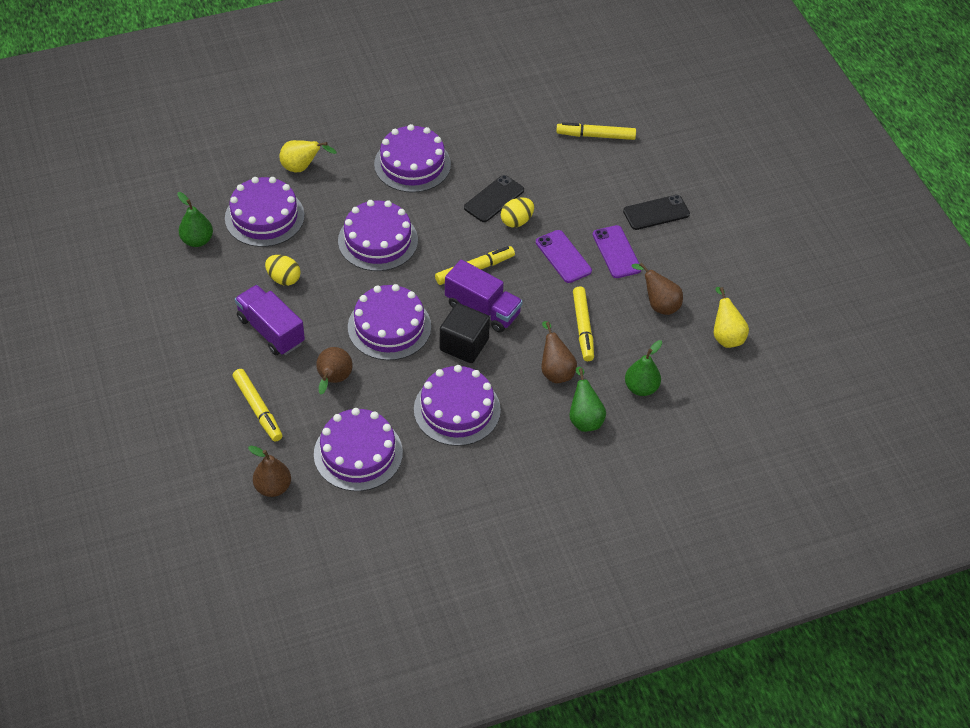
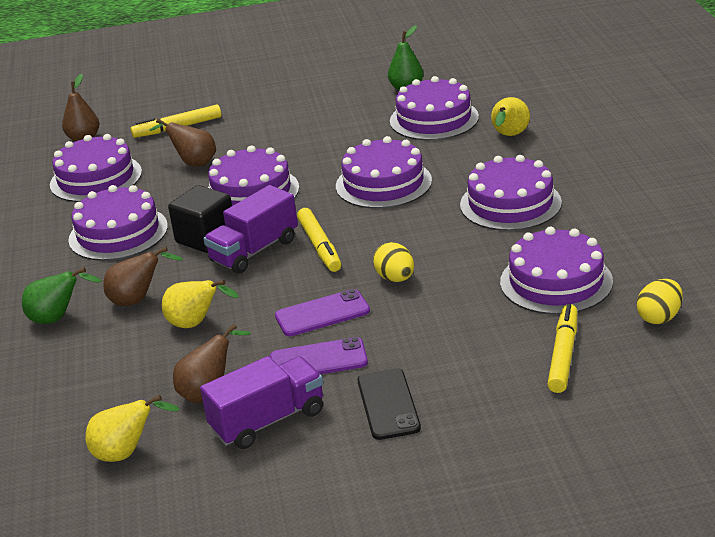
camera: 105 degrees right, 20 degrees down
(271, 331) = (272, 129): purple truck -> purple truck (268, 420)
(283, 279) = (341, 133): yellow egg -> yellow egg (659, 317)
(494, 199) = (439, 262): black phone -> none
(515, 139) = (556, 282): none -> purple cake
(583, 327) = (196, 324): yellow marker -> yellow pear
(641, 388) = (78, 366): green pear -> none

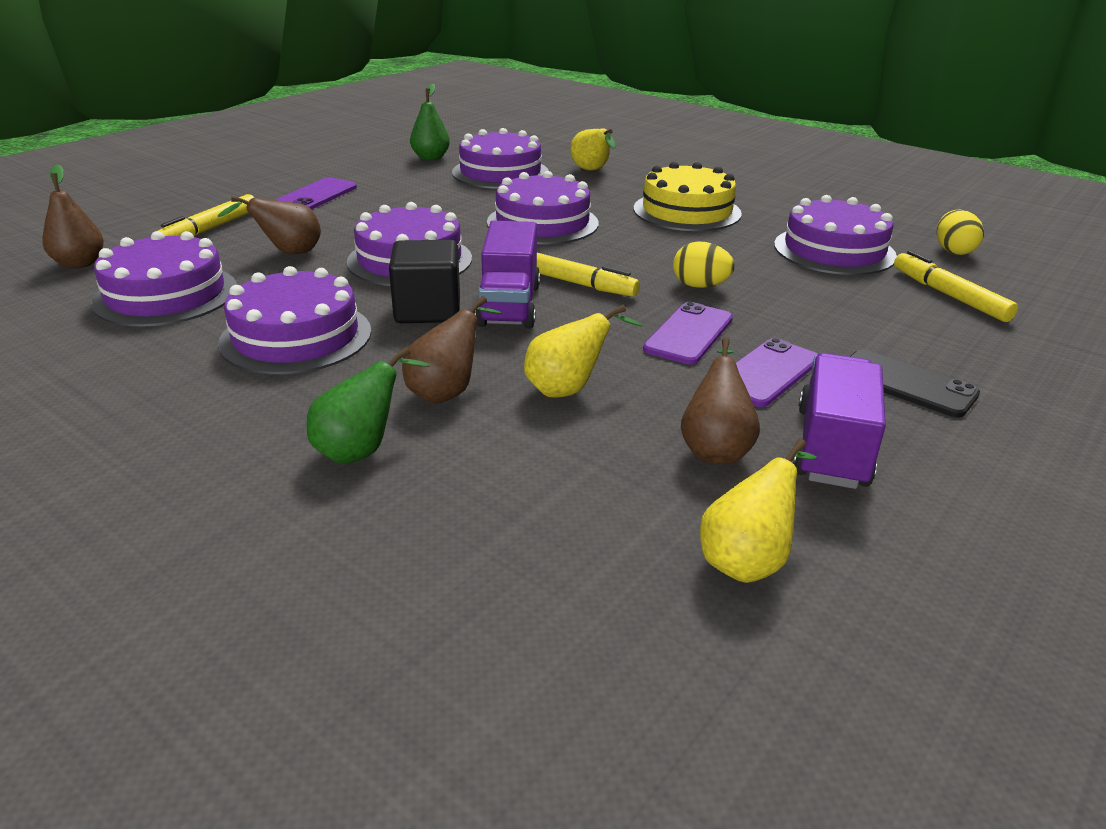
camera: 45 degrees left, 0 degrees up
(276, 111) = (317, 195): none -> purple phone
(510, 204) = (687, 211): purple cake -> yellow cake

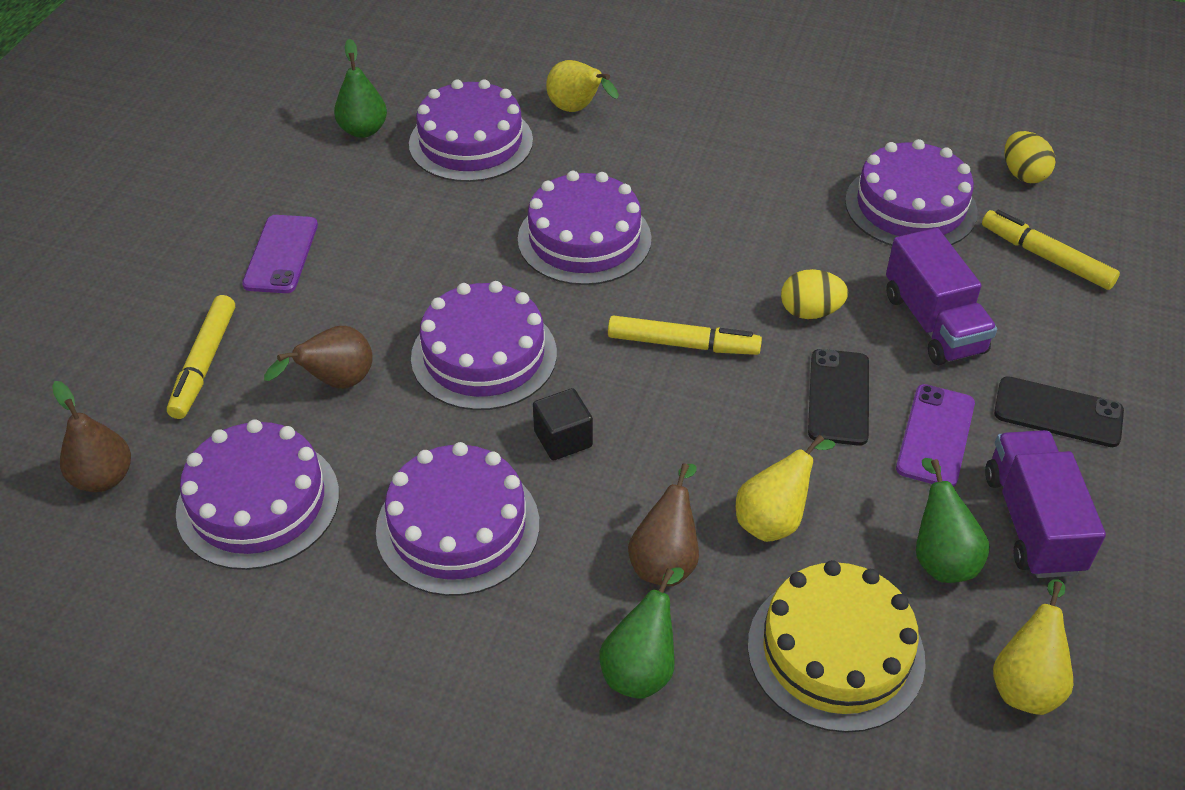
camera: 20 degrees left, 15 degrees up
(428, 310) = (563, 439): black cube -> black cube, size x0.66
(509, 305) = (640, 404): purple truck -> purple truck (933, 323)
(687, 211) = (727, 170): yellow cake -> yellow cake (835, 651)
(689, 334) = (838, 397): purple phone -> black phone
(715, 448) = (940, 557): brown pear -> green pear

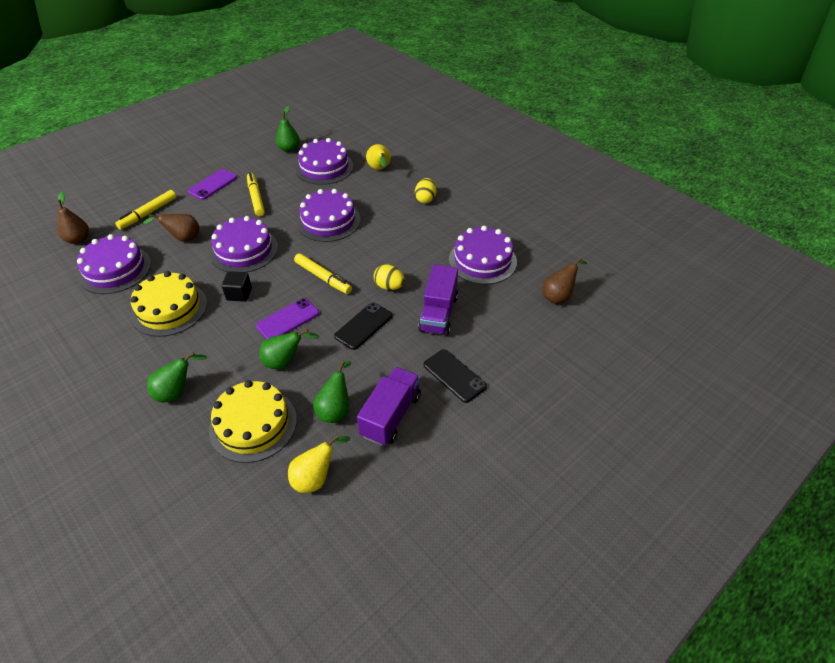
camera: 30 degrees right, 0 degrees up
(458, 526) = (169, 309): purple cake -> yellow cake
(665, 560) = (227, 357): brown pear -> brown pear (558, 296)
(774, 519) = (285, 362): yellow pear -> green pear
(935, 436) = (388, 360): purple phone -> purple phone (288, 320)
(1023, 174) = (553, 267): yellow egg -> yellow egg (425, 199)
(1046, 257) = (523, 307): yellow marker -> yellow marker (256, 198)

